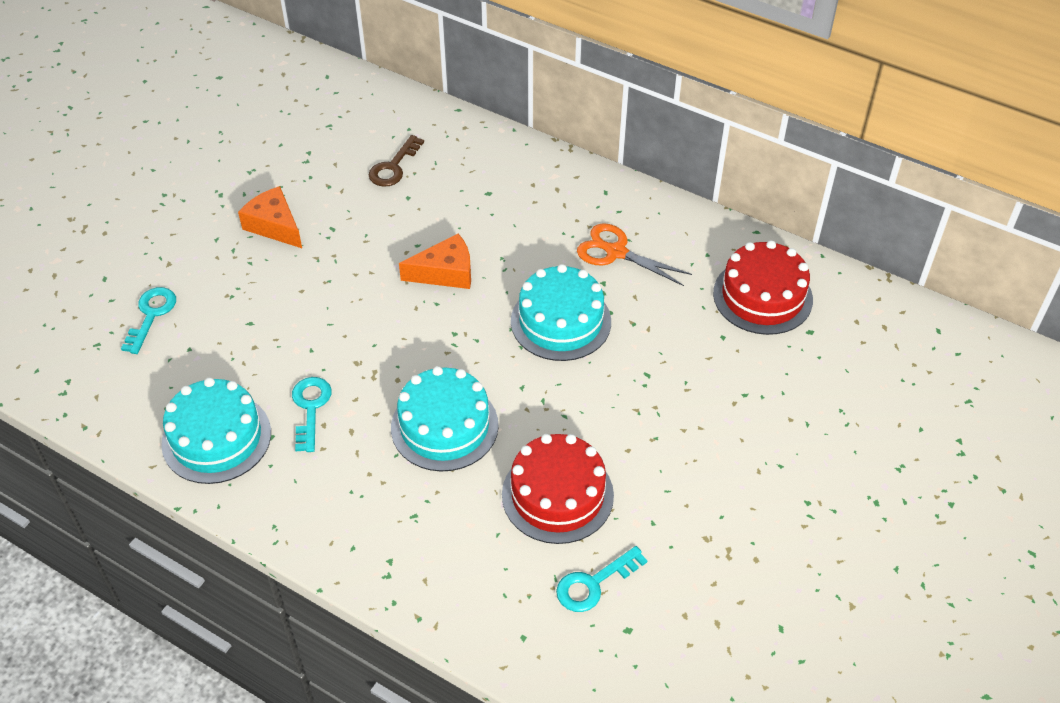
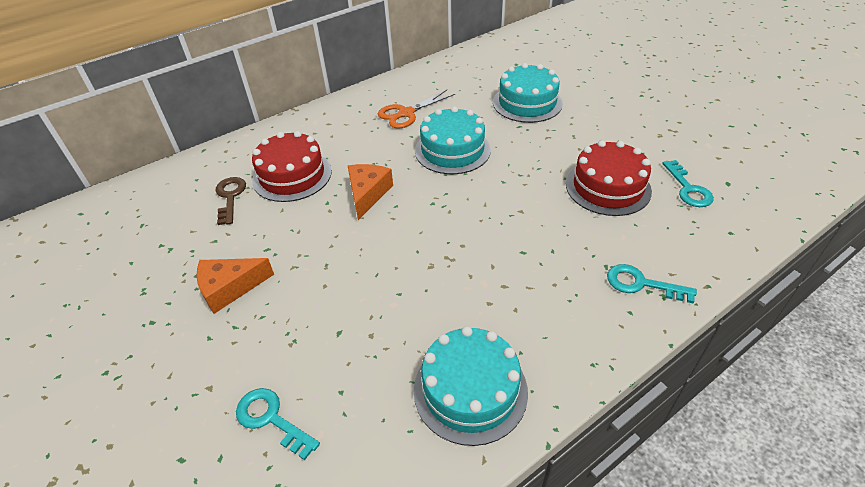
camera: 65 degrees left, 5 degrees down
(310, 408) = (466, 308): turquoise key -> turquoise key (641, 284)
(393, 167) = (230, 197): brown key -> brown key turned 150 degrees counterclockwise
(444, 426) = (523, 229): turquoise cake -> turquoise cake (527, 103)
(762, 296) = (480, 71): red cake -> red cake (292, 175)

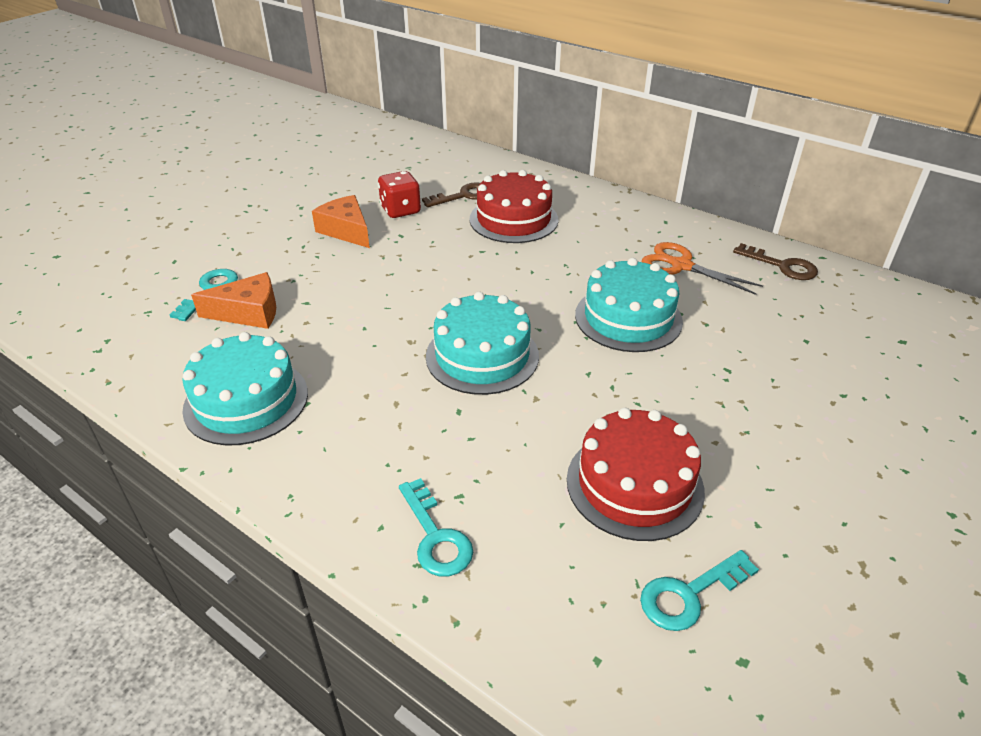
camera: 70 degrees right, 5 degrees down
(222, 243) = (400, 210): none -> red dice
(367, 194) = (508, 273): orange cheese -> orange cheese (249, 312)
(429, 77) = (782, 266): none -> brown key
(527, 103) = (797, 369): turquoise cake -> turquoise cake (482, 356)
(641, 284) = (436, 537): turquoise key -> turquoise key turned 150 degrees clockwise

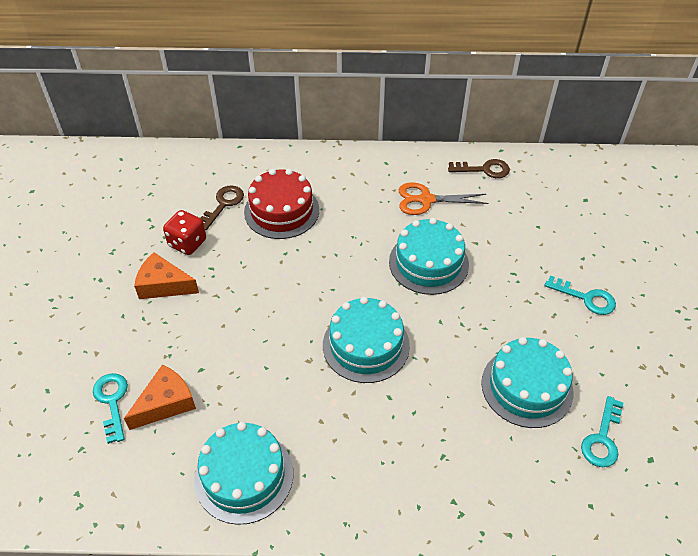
camera: 35 degrees left, 10 degrees up
(436, 537) = (454, 491): turquoise key -> turquoise key (586, 298)
(634, 484) = (527, 387): red cake -> turquoise cake

